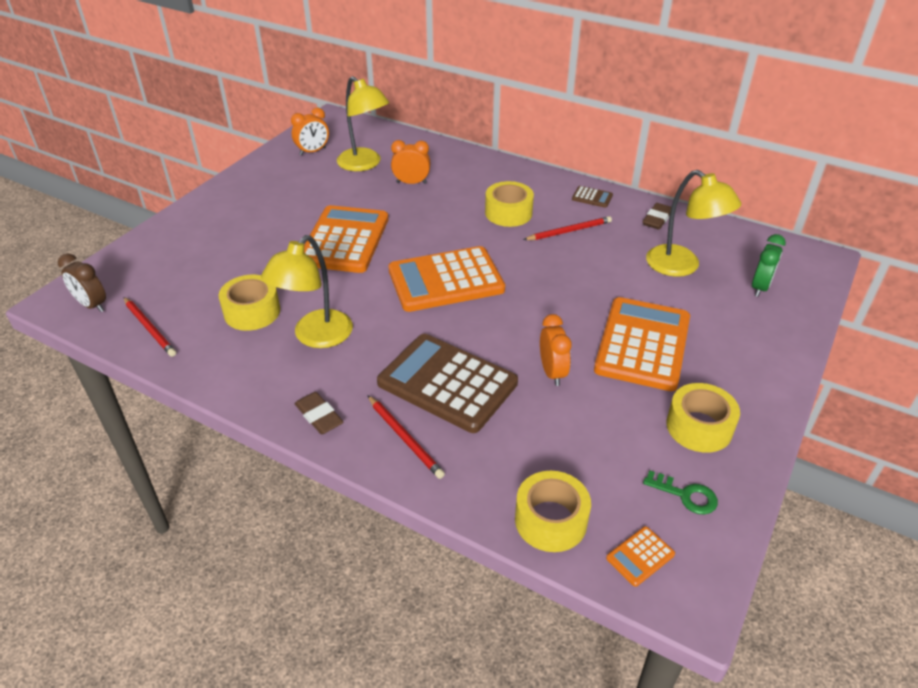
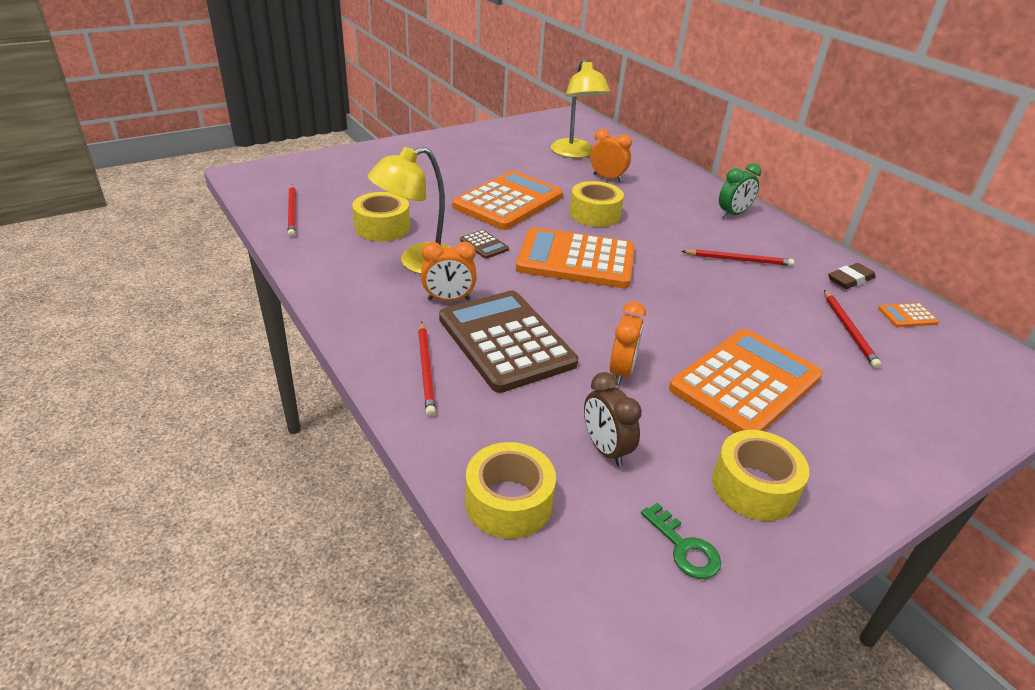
camera: 25 degrees right, 5 degrees down
(92, 305) = (266, 183): brown clock -> brown clock (605, 449)
(313, 151) = (537, 133): orange clock -> orange clock (448, 299)
(319, 416) = (366, 323): brown eraser -> none
(508, 213) = (685, 227): yellow tape -> yellow tape (594, 214)
(592, 197) = (787, 240): brown calculator -> brown calculator (484, 245)
(640, 556) = (580, 584): orange calculator -> orange calculator (907, 316)
(682, 266) = (849, 330): yellow lamp -> red pencil
(760, 287) = (938, 381): green clock -> green clock (733, 214)

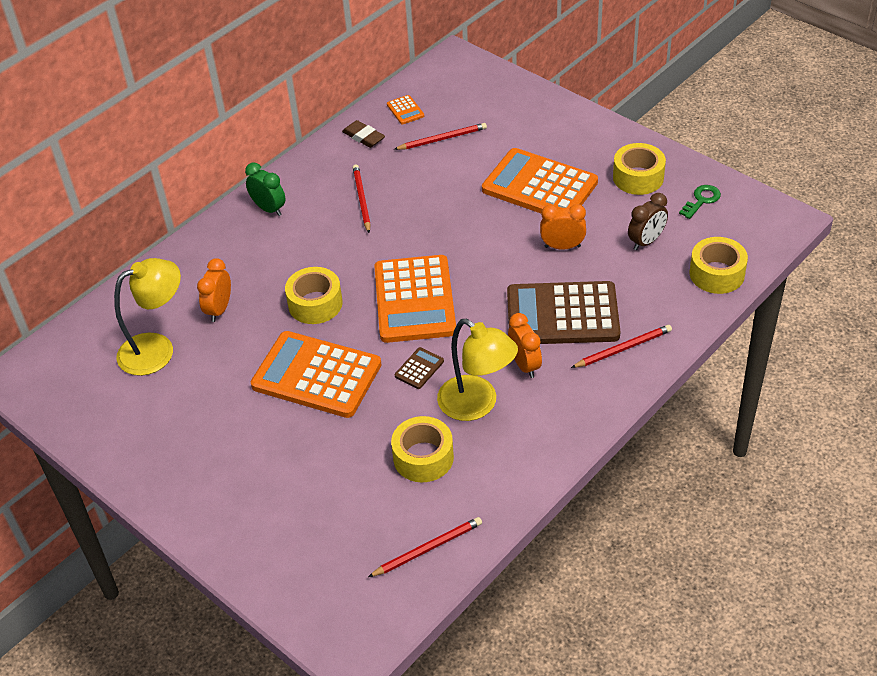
camera: 100 degrees left, 10 degrees up
(505, 341) = (562, 315): brown calculator -> brown calculator turned 45 degrees clockwise

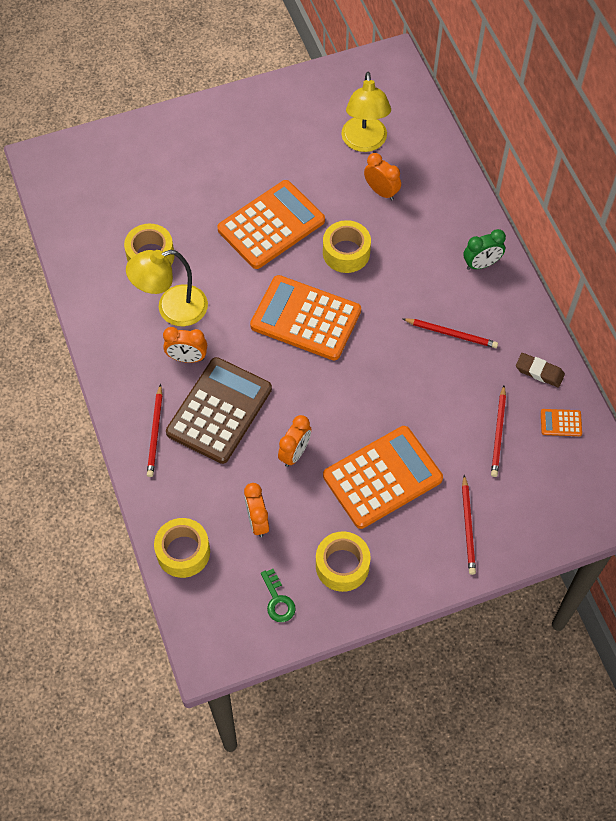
camera: 115 degrees right, 15 degrees up
(363, 137) = (539, 372): brown eraser -> brown eraser turned 45 degrees clockwise
(419, 368) = (232, 289): brown calculator -> none
(427, 549) = (77, 226): red pencil -> red pencil (468, 526)
(646, 241) = (257, 521): brown clock -> orange clock

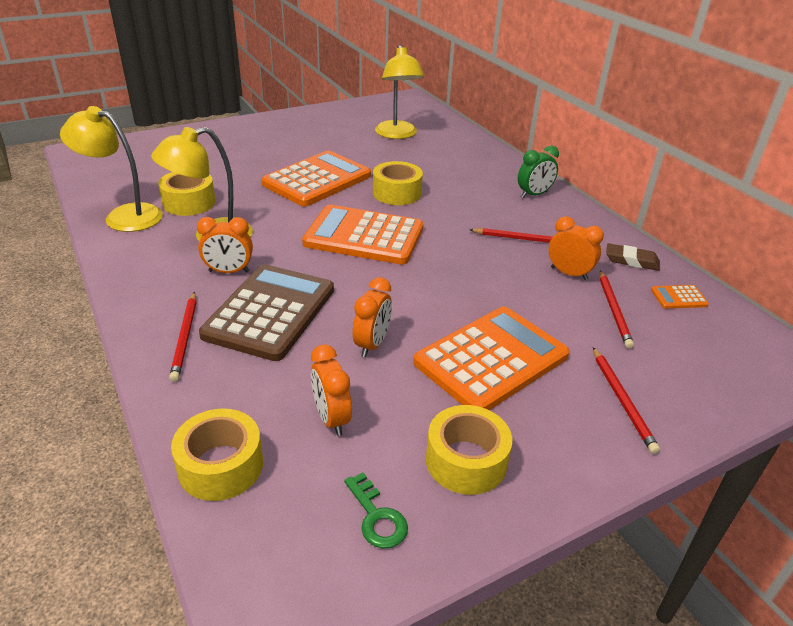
camera: 10 degrees left, 25 degrees down
(94, 273) = (124, 216): none -> yellow lamp
(381, 191) = (421, 158): orange clock -> orange clock (569, 273)

